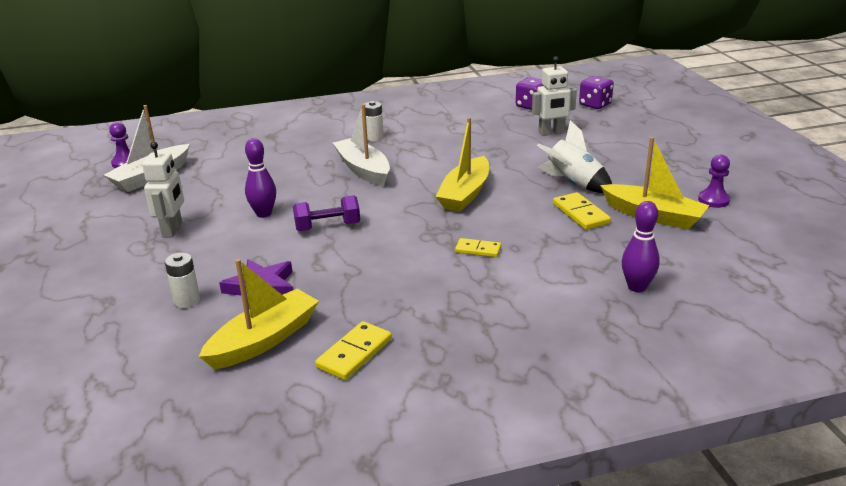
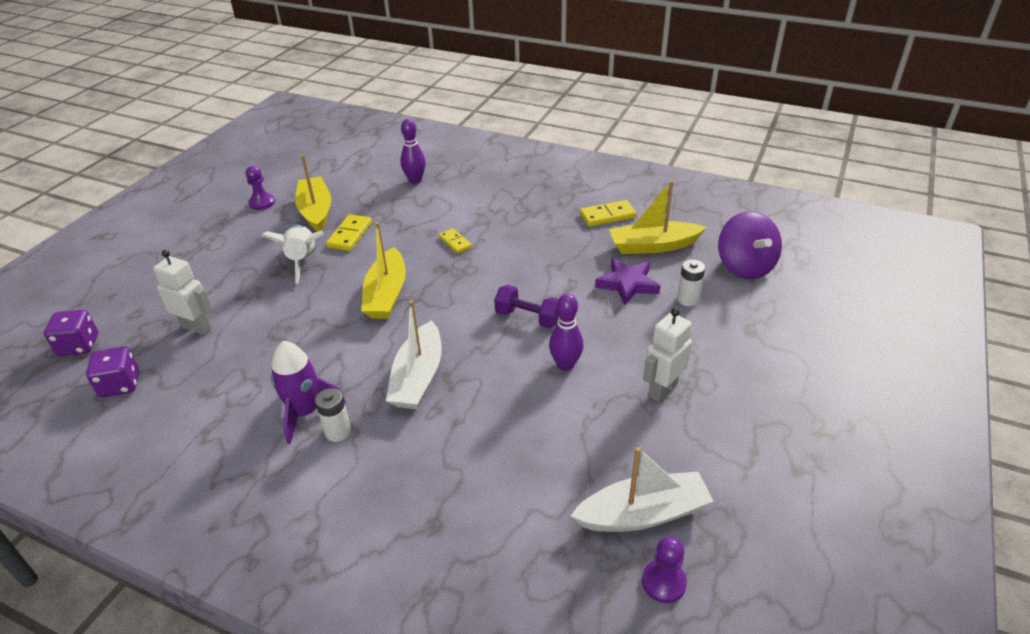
camera: 140 degrees left, 10 degrees up
(134, 365) = (744, 266): none -> purple spinning top
(407, 135) = (305, 412): none -> purple rocket
(465, 194) = (386, 294): yellow boat -> yellow boat turned 120 degrees clockwise

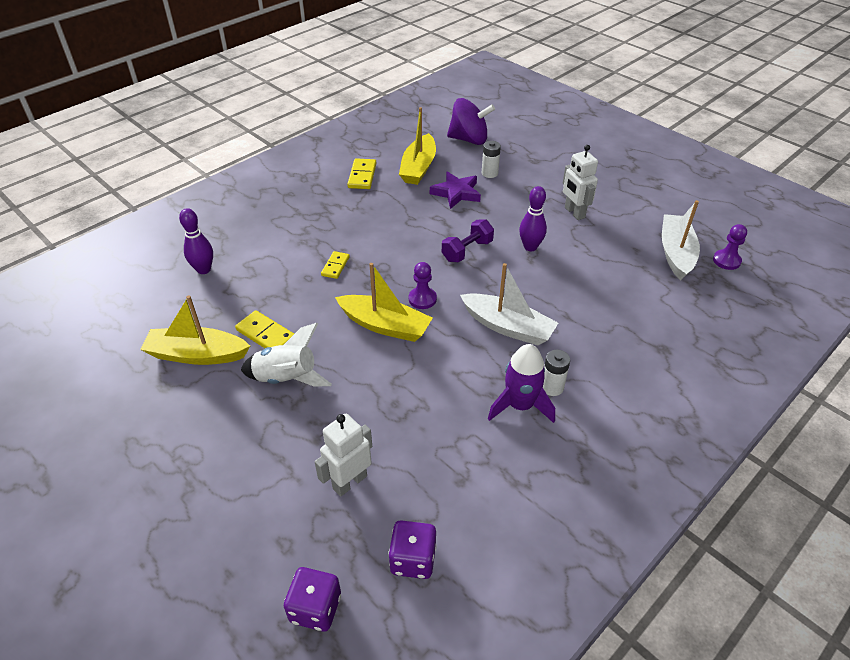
camera: 70 degrees left, 5 degrees up
(262, 203) = (135, 400): purple pawn -> purple pawn (422, 299)
(455, 242) = (335, 266): yellow domino -> yellow domino turned 60 degrees counterclockwise

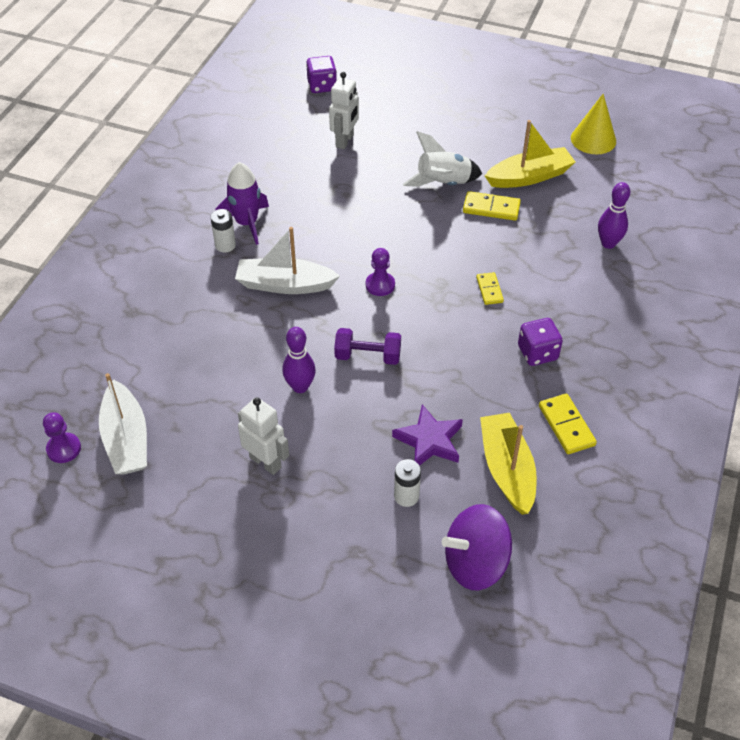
camera: 155 degrees right, 5 degrees up
(87, 374) = (593, 139): none -> yellow cone
(385, 325) = (397, 249): yellow boat -> none
(413, 559) = (279, 119): purple dice -> purple dice (537, 353)
(467, 251) = (368, 356): purple dumbbell -> purple dumbbell turned 75 degrees clockwise

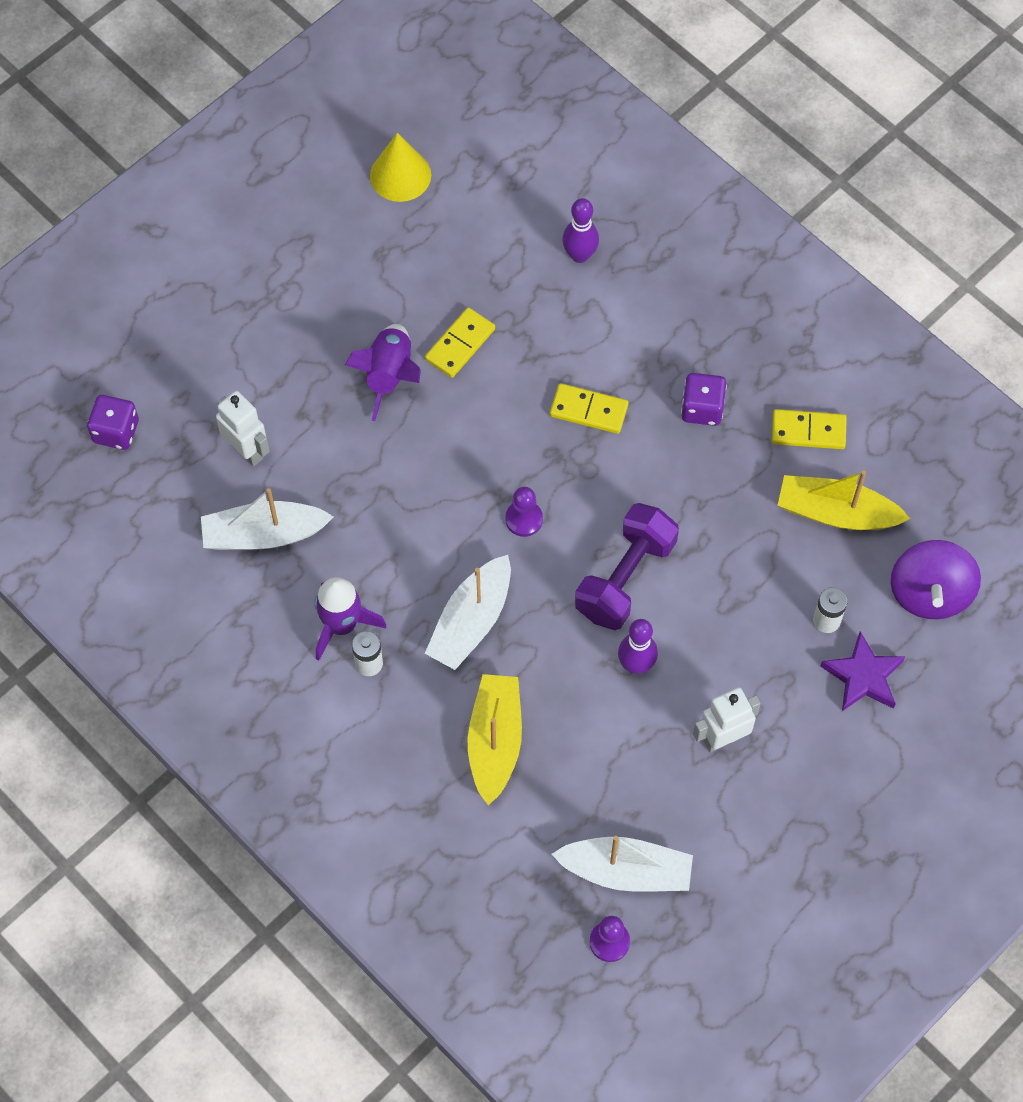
camera: 65 degrees left, 15 degrees up
(290, 167) = (264, 534): none -> white boat
(368, 356) = (625, 578): purple dumbbell -> purple dumbbell, size x1.56
(429, 441) = (768, 568): purple star -> purple star (863, 676)
(443, 184) = (389, 375): white rocket -> purple rocket
(489, 290) = (589, 410): yellow domino -> yellow domino, size x1.50
(529, 176) = (428, 277): yellow boat -> yellow boat (495, 741)

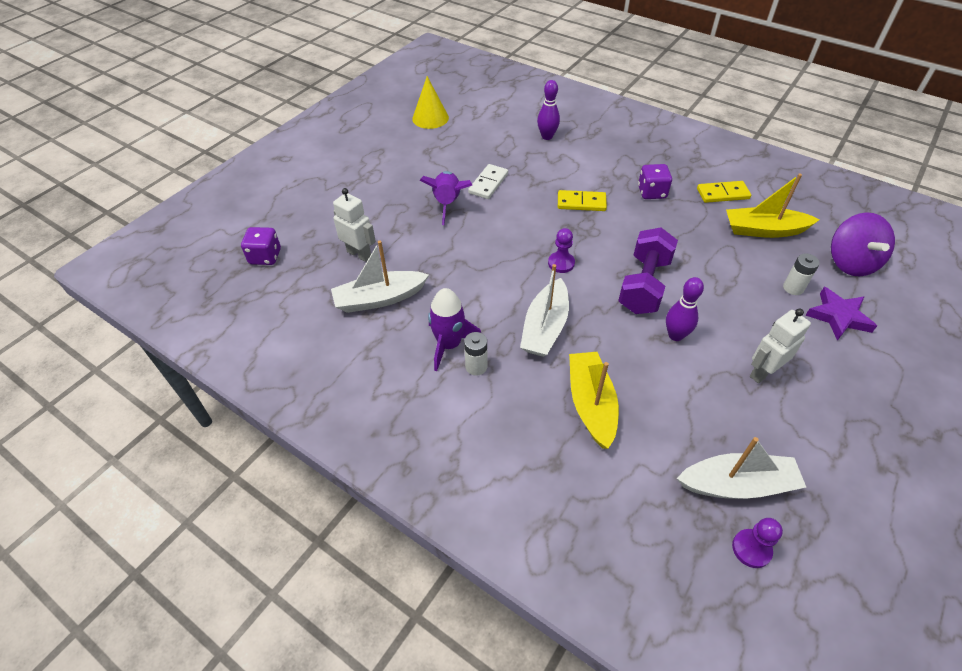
camera: 10 degrees left, 15 degrees down
(460, 344) = (488, 183): yellow domino -> white domino

